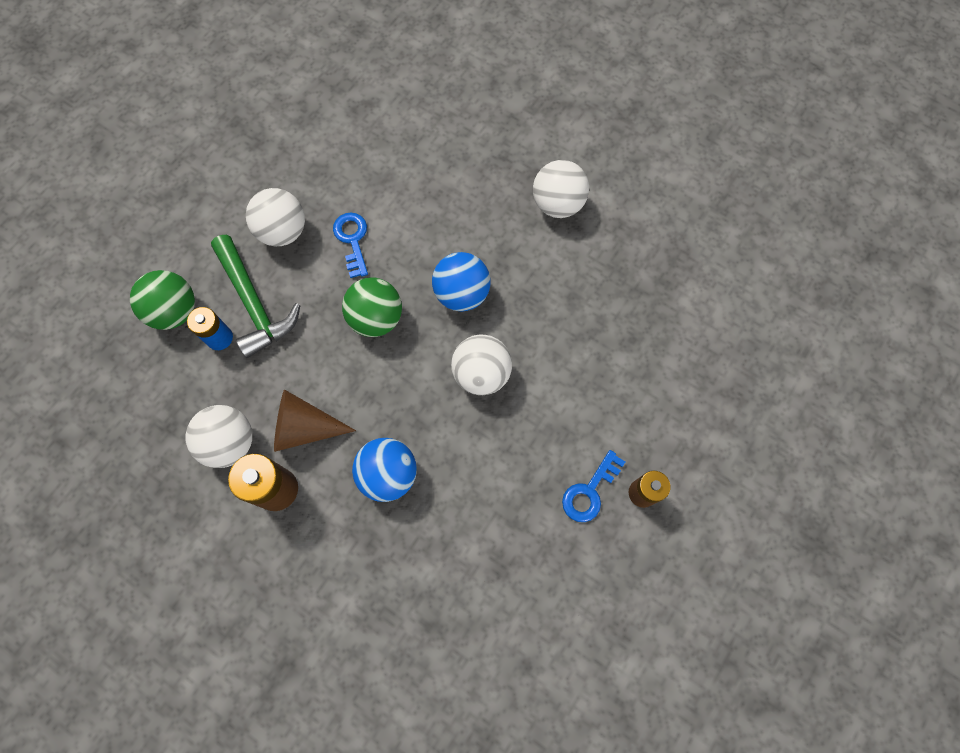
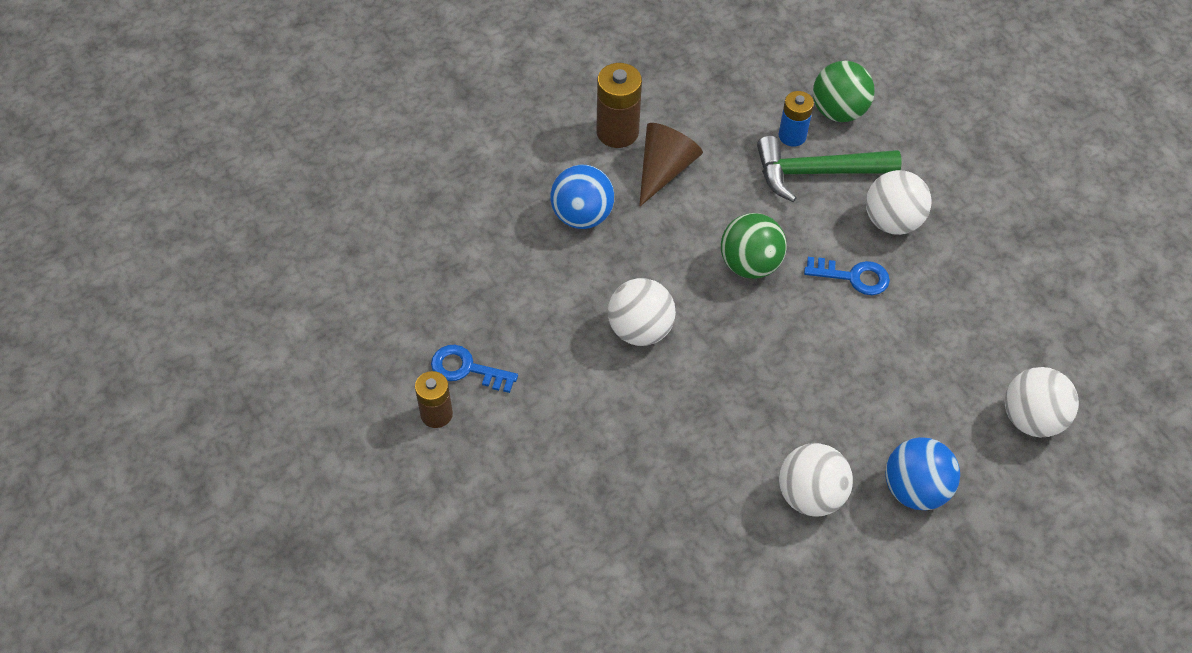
camera: 115 degrees right, 15 degrees down
(230, 442) = (681, 113): white ball -> white ball (1031, 418)
(462, 293) = (740, 350): blue ball -> blue ball (914, 489)
(589, 491) = (467, 369): blue key -> blue key turned 45 degrees counterclockwise

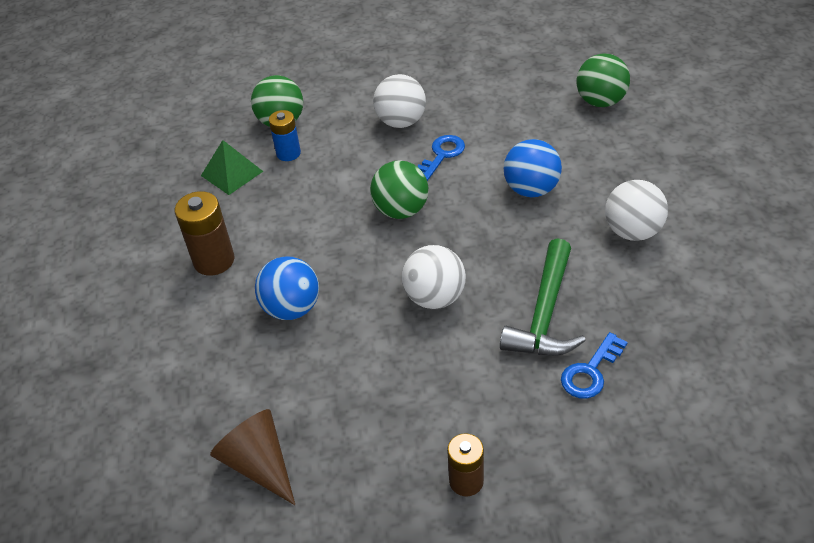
camera: 65 degrees left, 10 degrees down
(467, 369) = (423, 442): blue key -> blue key (590, 371)
(664, 169) = (274, 239): brown cone -> brown cone (259, 463)
(740, 99) = (231, 173): none -> green pyramid
(817, 172) = (333, 149): green hammer -> green hammer (545, 313)
(914, 489) = (642, 173): blue ball -> blue ball (531, 189)
(1031, 418) = (600, 101): white ball -> green ball

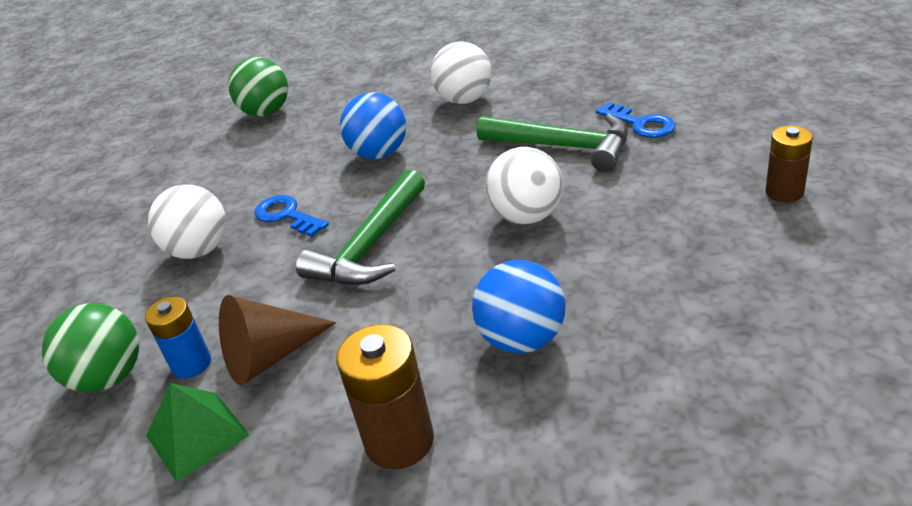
camera: 80 degrees left, 10 degrees down
(259, 463) = (794, 355): brown cone -> brown cone (269, 357)
(401, 210) = (371, 246): green ball -> green hammer

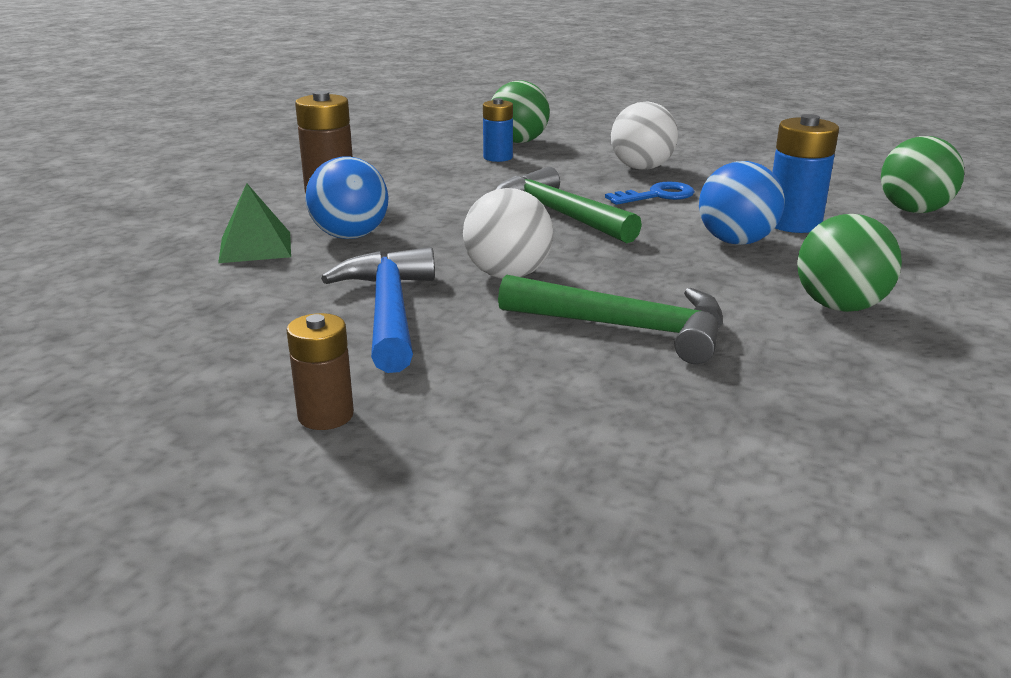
camera: 110 degrees right, 10 degrees down
(197, 435) = (427, 154): green pyramid -> green pyramid (255, 247)
(269, 357) = (469, 174): brown cone -> none
(323, 144) = (793, 223): none -> blue battery
(465, 100) = (840, 307): white ball -> green ball
(563, 147) = (626, 328): green hammer -> green hammer turned 120 degrees counterclockwise
(640, 124) = (622, 393): blue key -> none
(641, 237) = (389, 311): none -> blue hammer

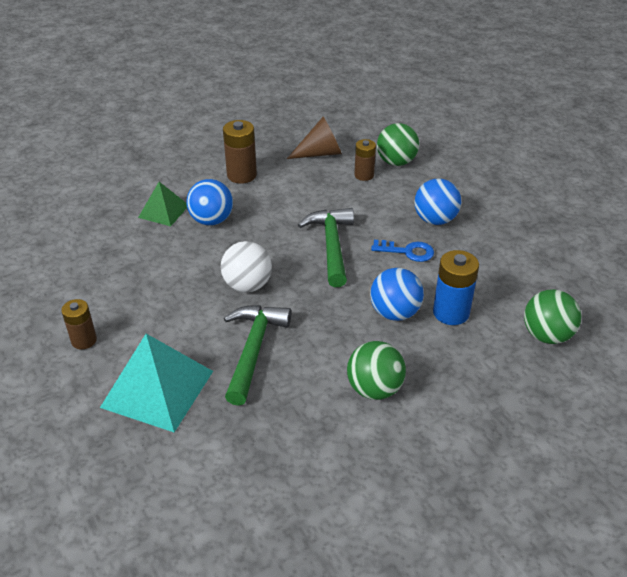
camera: 35 degrees right, 15 degrees up
(389, 311) = (170, 287): blue hammer -> none
(412, 154) = (320, 153): none -> brown cone
(498, 157) = (364, 175): blue battery -> brown battery
(554, 420) = (157, 389): none -> turquoise pyramid
(626, 328) = (253, 350): green hammer -> green hammer turned 135 degrees counterclockwise
(641, 168) = (435, 220): white ball -> blue ball

